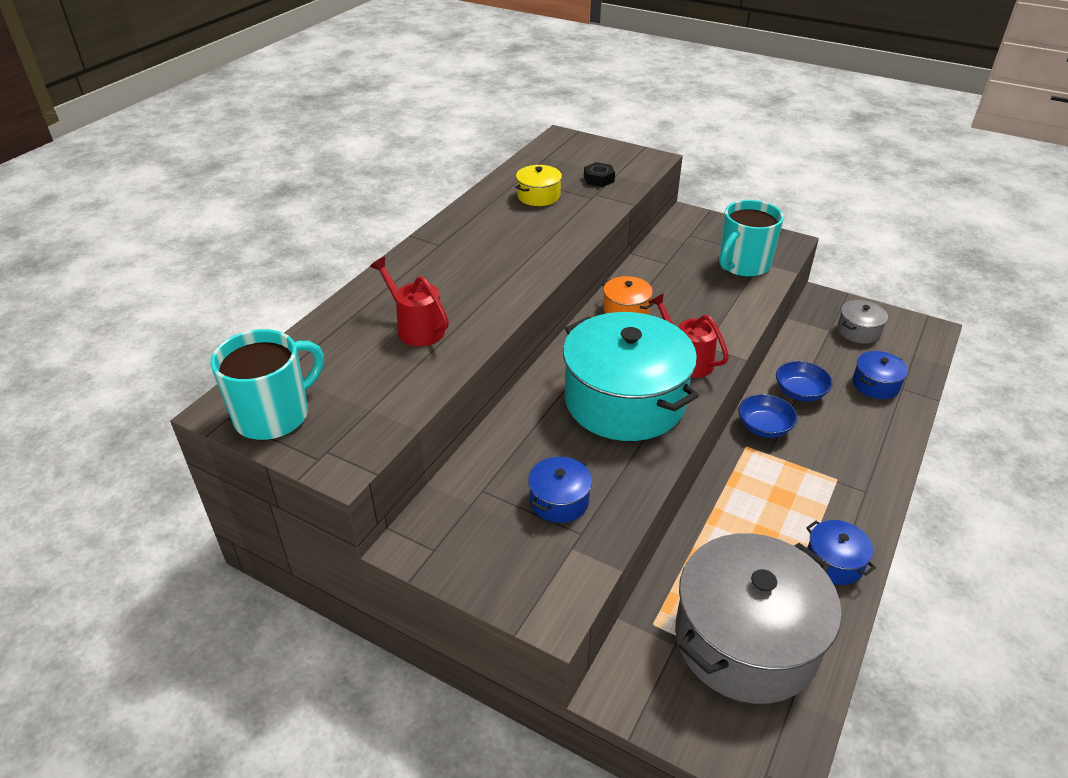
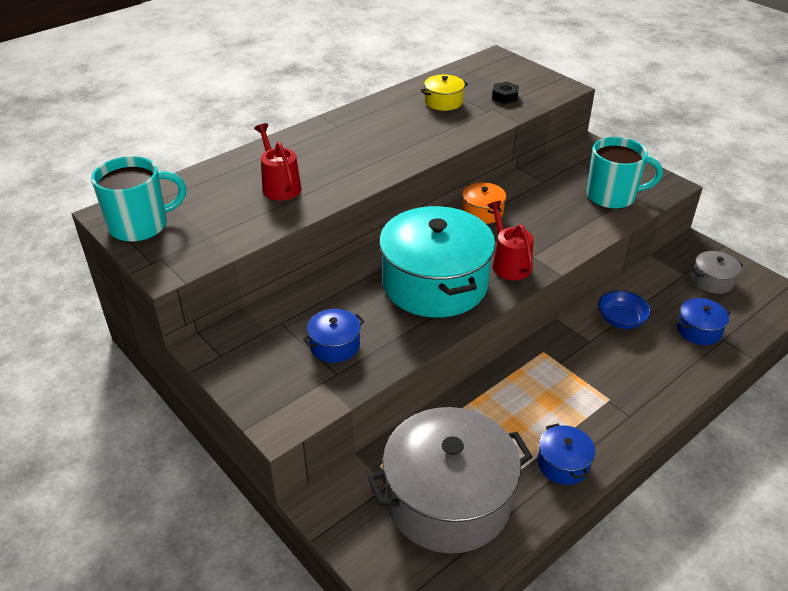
camera: 20 degrees right, 0 degrees up
(743, 265) = (612, 196): turquoise mug -> turquoise mug turned 150 degrees counterclockwise
(764, 427) = (569, 340): blue bowl -> none

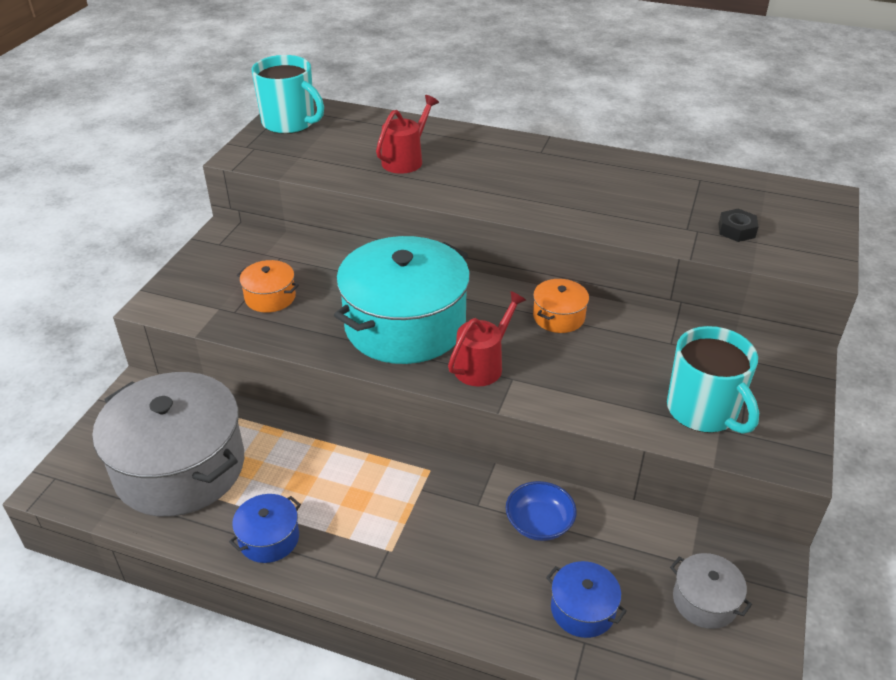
camera: 60 degrees right, 0 degrees up
(335, 345) = (270, 297): blue pot -> orange pot
(443, 102) = (668, 194): yellow pot -> none

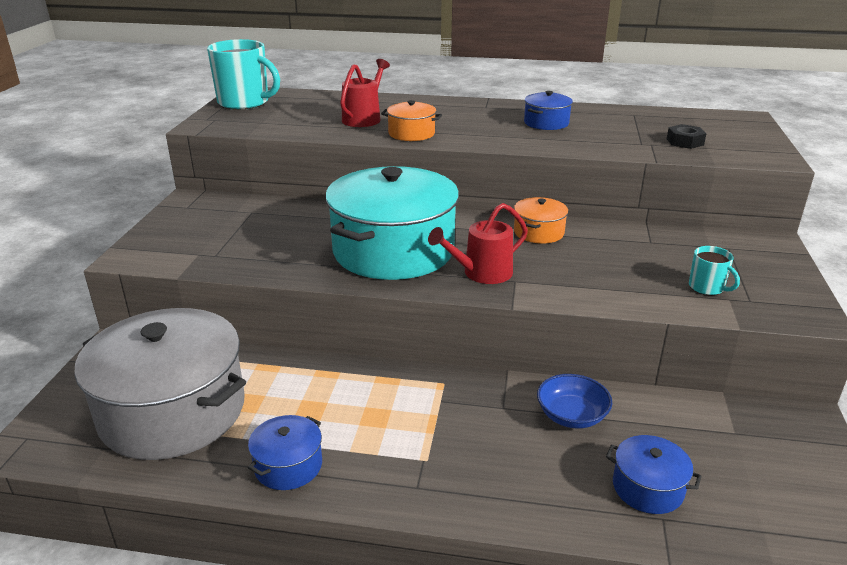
camera: 10 degrees left, 10 degrees down
(270, 297) = (250, 241): orange pot -> orange pot (411, 133)
(482, 365) = (481, 273): red watering can -> red watering can turned 150 degrees counterclockwise
(597, 185) = (546, 123): none -> blue pot
(703, 411) = (707, 287): turquoise mug -> turquoise mug, size x0.49
(705, 601) = (764, 463): grey pot -> none

